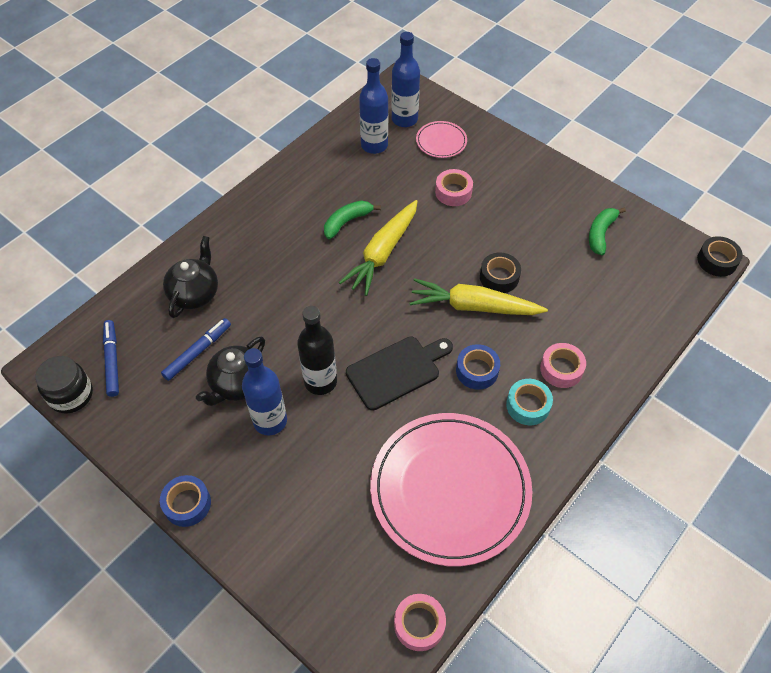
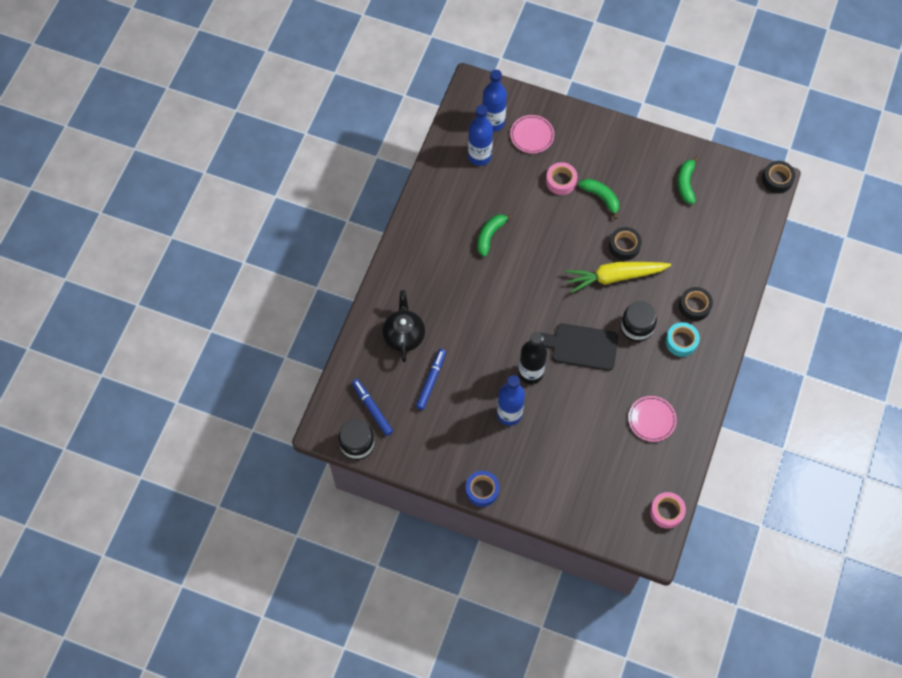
camera: 20 degrees left, 10 degrees up
(237, 384) = (472, 395): black teapot -> none
(383, 253) = (529, 254): yellow carrot -> none
(397, 371) = (581, 346): black cutting board -> black cutting board turned 120 degrees counterclockwise
(450, 489) = (652, 419): pink plate -> pink plate, size x0.42
(477, 371) = (636, 327): blue tape -> black jar
(493, 220) = (601, 197): none -> green banana
(561, 369) = (694, 306): pink tape -> black tape

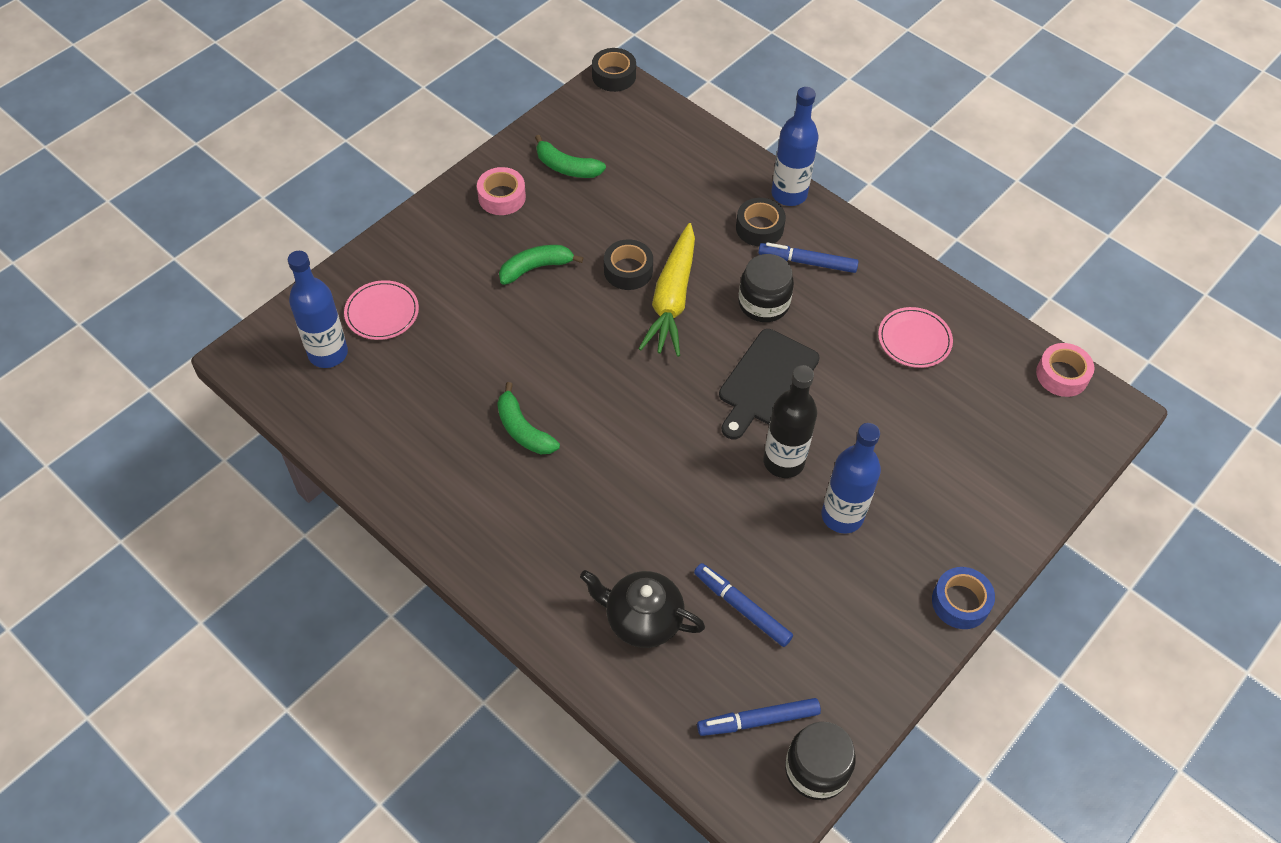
camera: 70 degrees left, 10 degrees down
(479, 156) = (376, 393): blue bottle -> blue bottle (789, 194)
(561, 181) = (481, 305): pink tape -> pink tape (502, 197)
(681, 341) = (807, 262): turquoise tape -> blue marker

